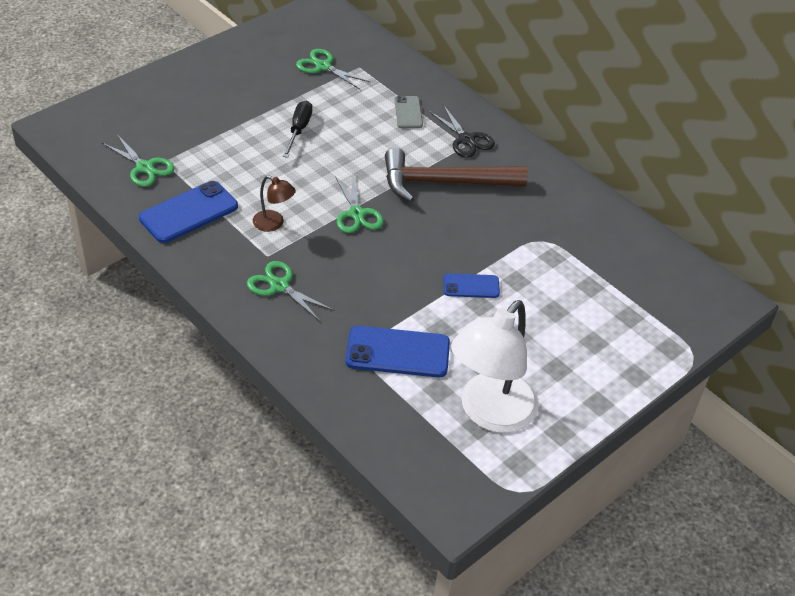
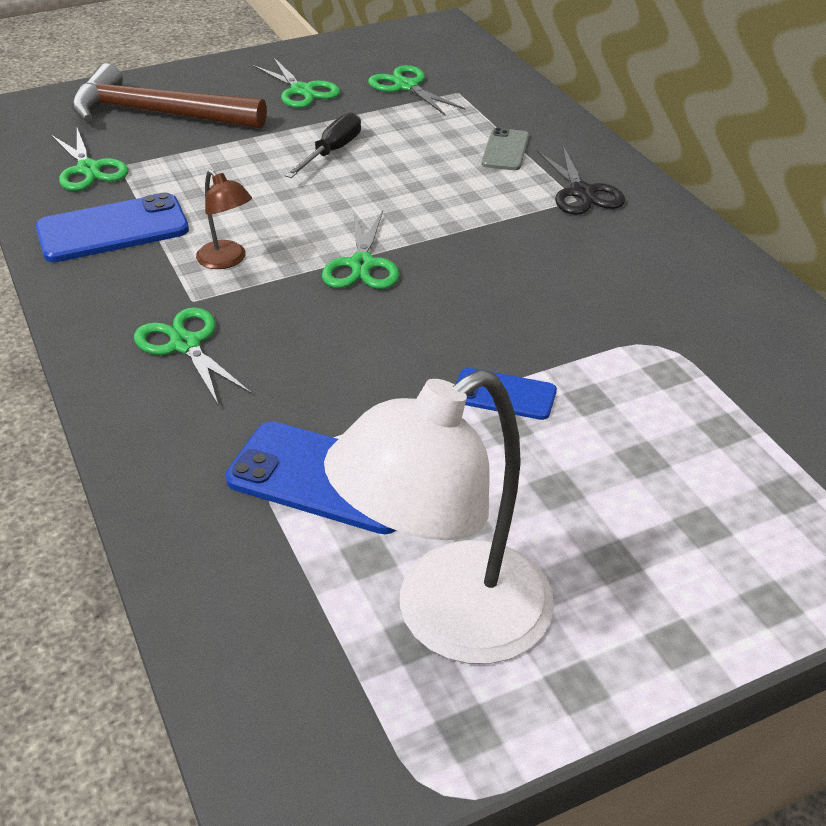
camera: 20 degrees right, 5 degrees down
(254, 79) = (302, 91): none -> green scissors
(444, 183) = (522, 243): brown hammer -> brown hammer (158, 114)

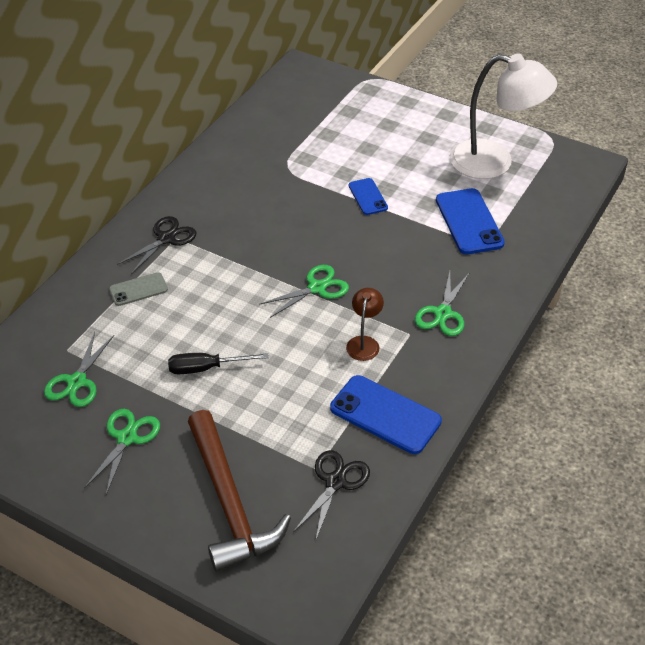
camera: 125 degrees left, 5 degrees up
(89, 169) = (335, 482): green scissors -> black scissors

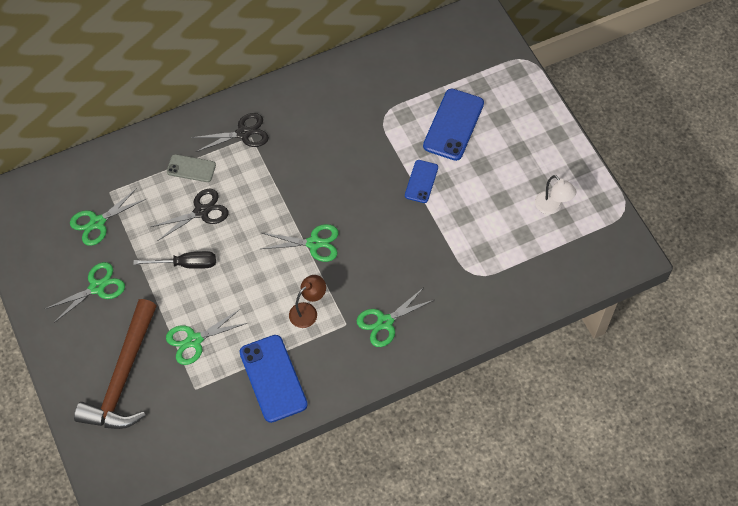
camera: 35 degrees right, 15 degrees up
(206, 368) = (186, 264): black screwdriver -> black screwdriver turned 150 degrees clockwise
(275, 427) = (194, 340): none -> green scissors
(335, 482) = (199, 407): black scissors -> black scissors (201, 212)
(469, 222) = (479, 252): blue phone -> blue phone (453, 125)
(494, 162) = (552, 207): white lamp -> white lamp, size x0.45

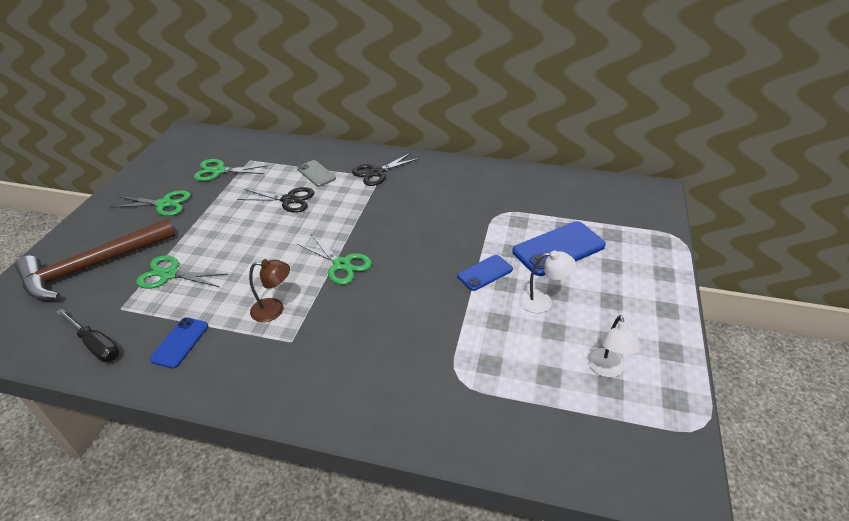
camera: 40 degrees right, 20 degrees down
(186, 264) = (235, 224): black screwdriver -> black screwdriver (96, 345)
(243, 133) = (377, 172): black scissors -> black scissors turned 120 degrees clockwise
(273, 378) = (180, 342): blue phone -> blue phone, size x0.58
(385, 322) = (325, 363): green scissors -> none
(478, 180) = (542, 301): none -> white lamp

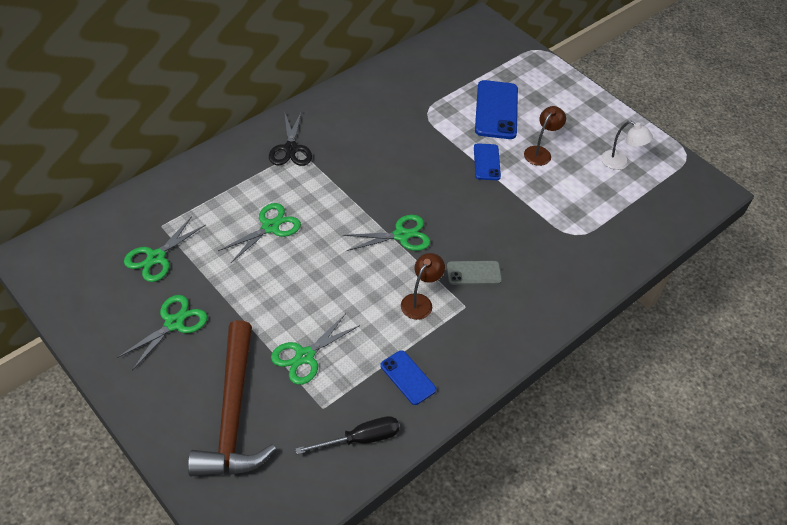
camera: 60 degrees left, 10 degrees up
(289, 200) = (270, 227): black scissors -> green scissors
(316, 174) = (246, 189): grey phone -> grey phone (474, 273)
(542, 301) = (540, 152): white lamp -> brown lamp

